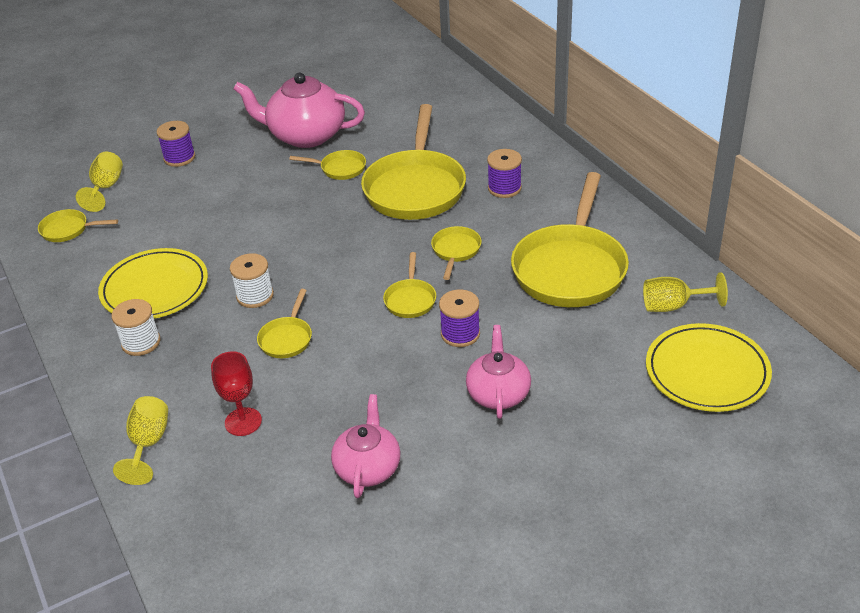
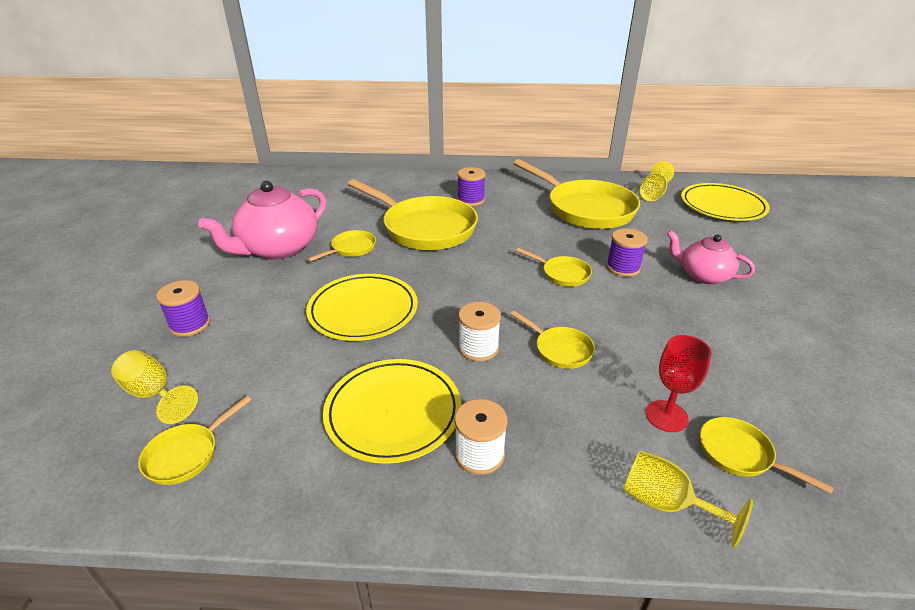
camera: 60 degrees left, 5 degrees down
(257, 219) = (363, 310): none -> yellow plate
(368, 468) = (766, 361): pink teapot -> none
(455, 251) = (522, 238): yellow pan -> yellow pan (740, 454)

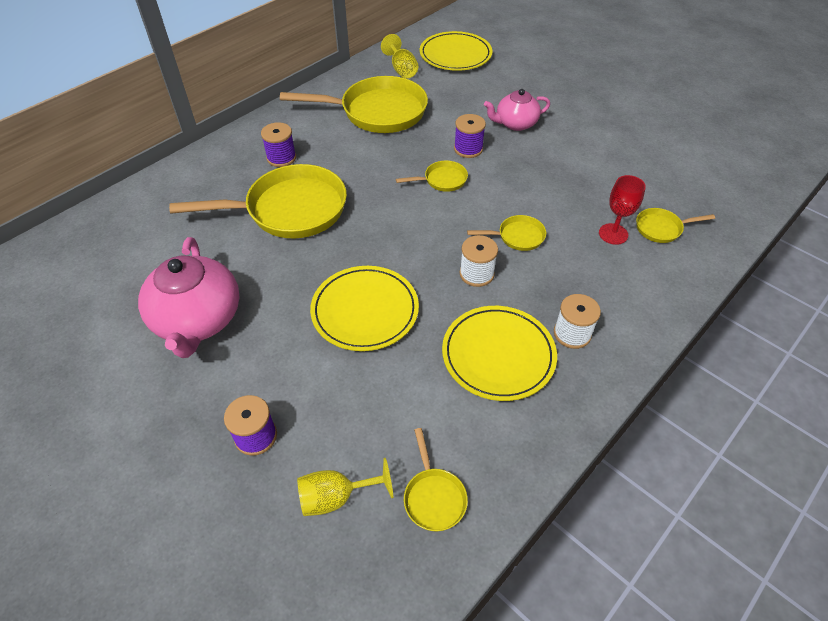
camera: 50 degrees left, 15 degrees up
(351, 249) = (263, 271): yellow pan -> none
(666, 504) = (668, 280): yellow goblet -> none

